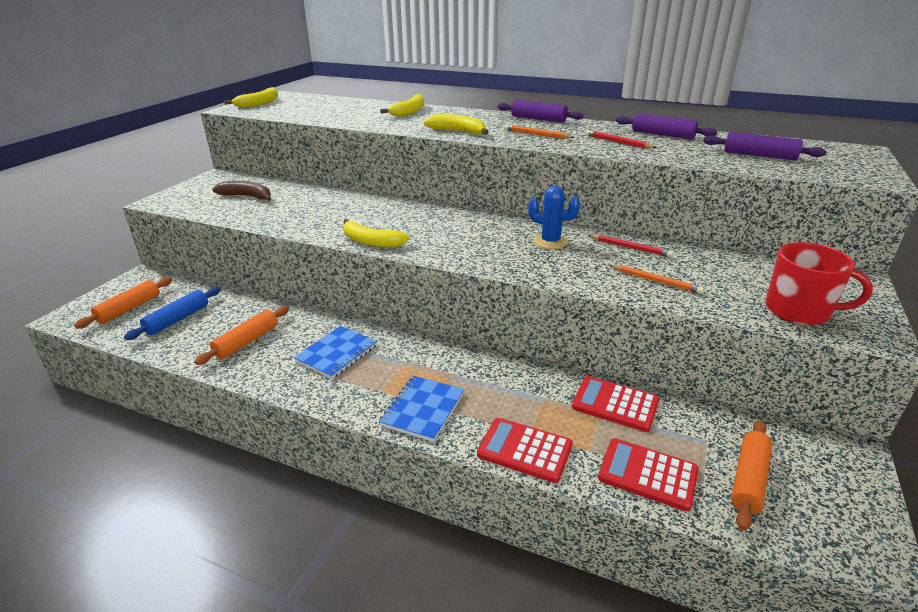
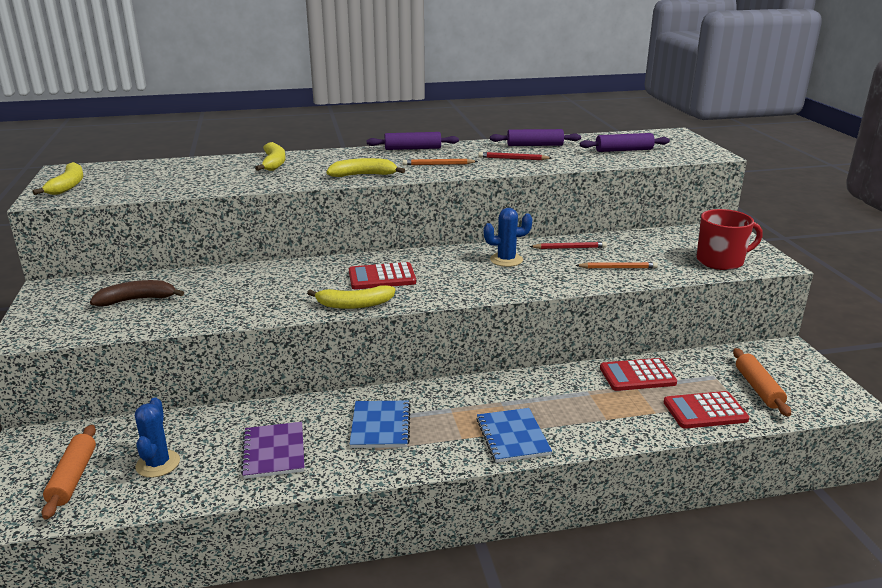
camera: 35 degrees left, 5 degrees down
(177, 319) = (158, 464): blue rolling pin -> blue cactus
(247, 341) = (274, 452): orange rolling pin -> purple notebook
(525, 450) = (617, 431): red calculator -> red calculator (382, 277)

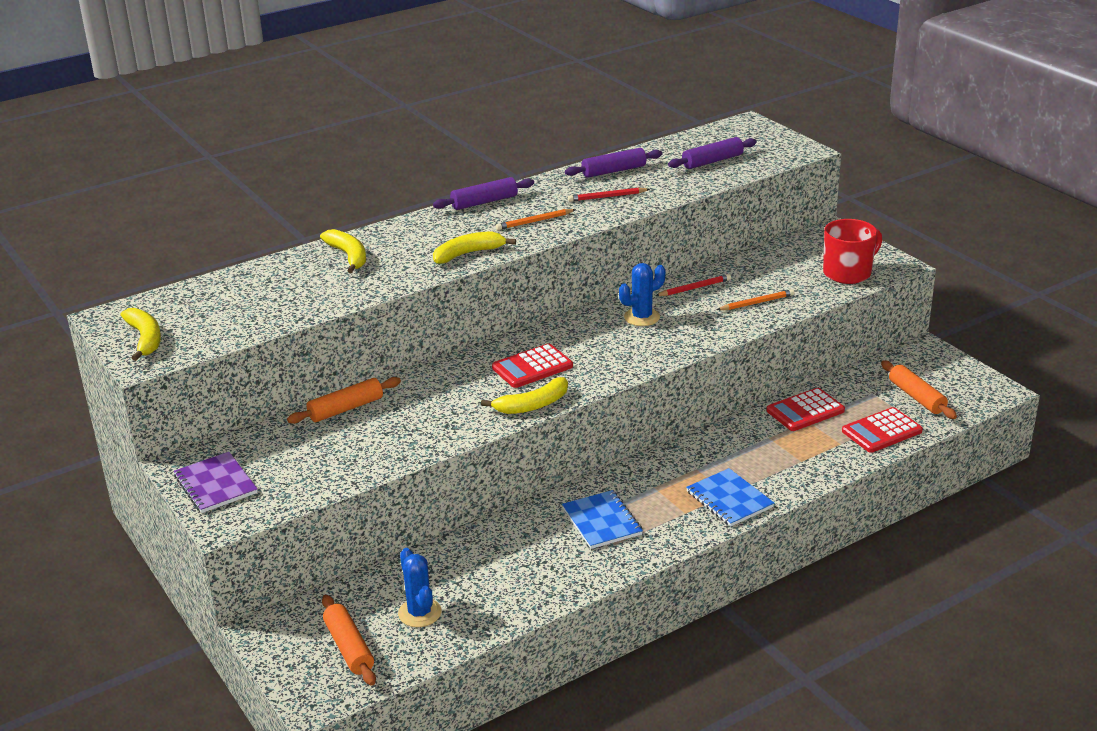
camera: 20 degrees left, 5 degrees up
(137, 300) = (298, 454): brown banana -> none
(208, 277) = (346, 409): none -> orange rolling pin
(274, 452) = (521, 572): purple notebook -> purple notebook (216, 484)

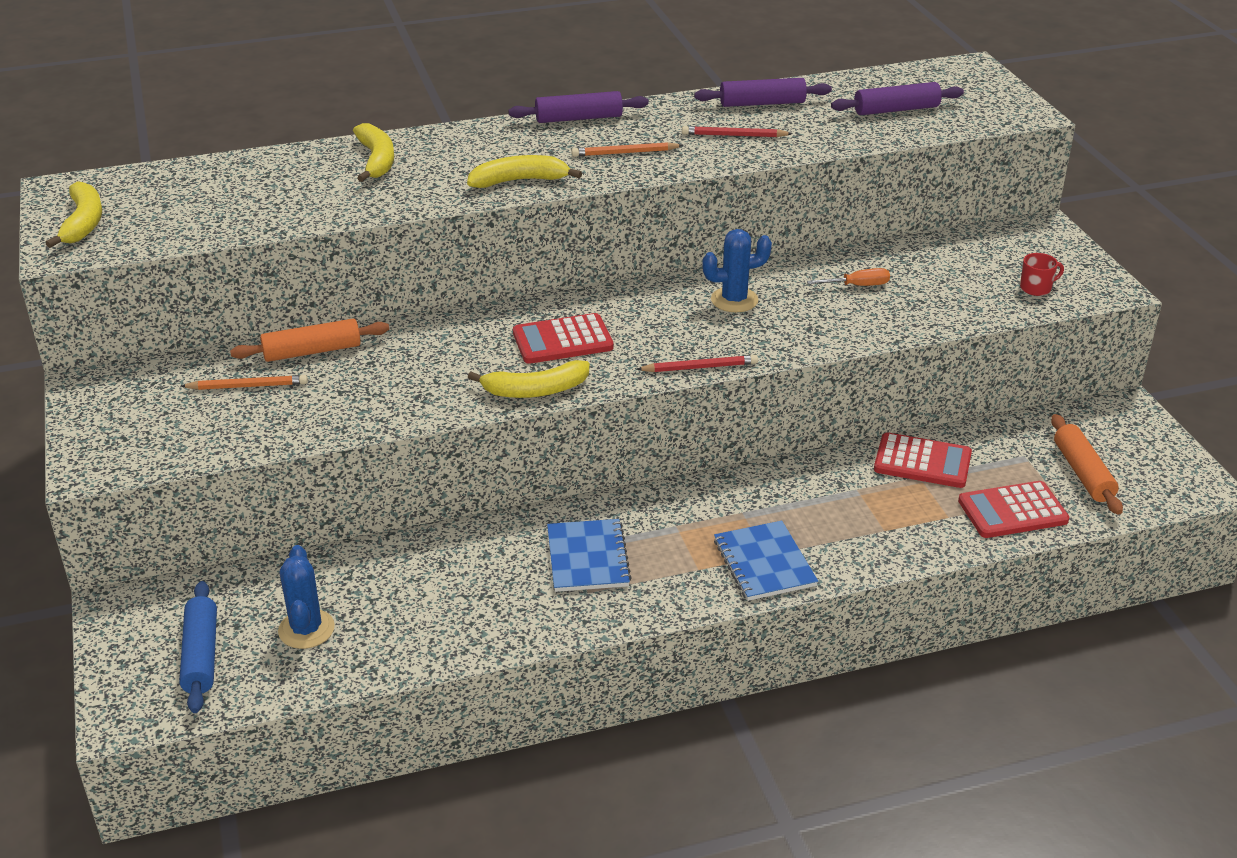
camera: 15 degrees right, 5 degrees up
(216, 484) = (110, 417): purple notebook -> none
(349, 647) = (201, 655): orange rolling pin -> blue rolling pin
(694, 288) = (822, 273): red pencil -> red pencil (700, 367)
(724, 292) = (858, 285): none -> orange screwdriver
(757, 303) = (893, 307): orange pencil -> orange pencil (248, 386)
(805, 411) = (922, 462): red calculator -> red calculator turned 150 degrees counterclockwise
(848, 273) = (1036, 288): red mug -> red mug, size x0.48

